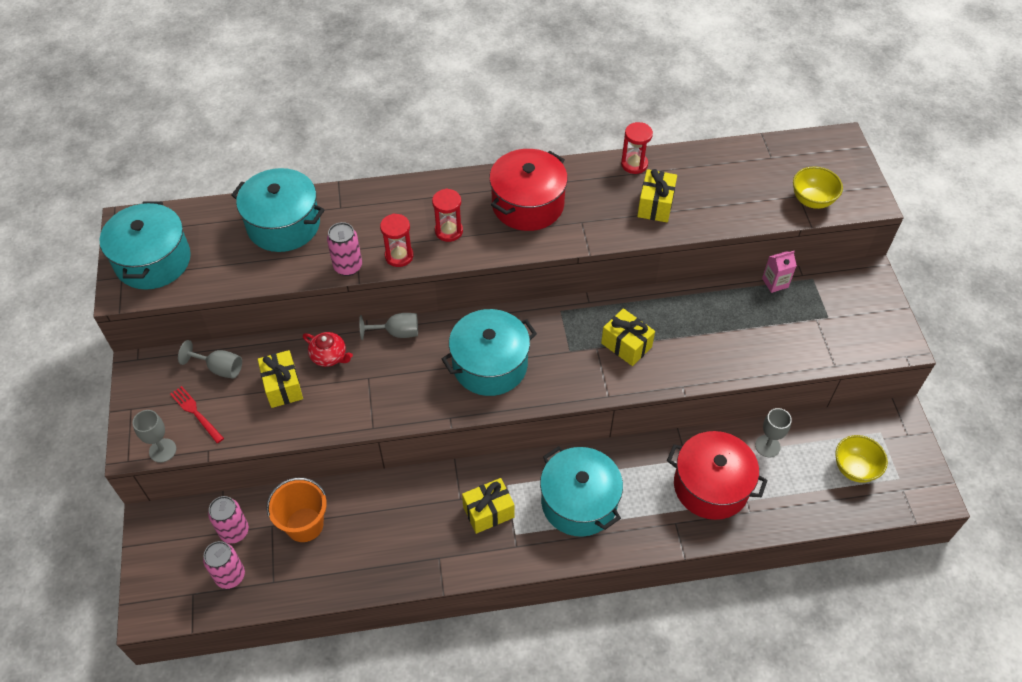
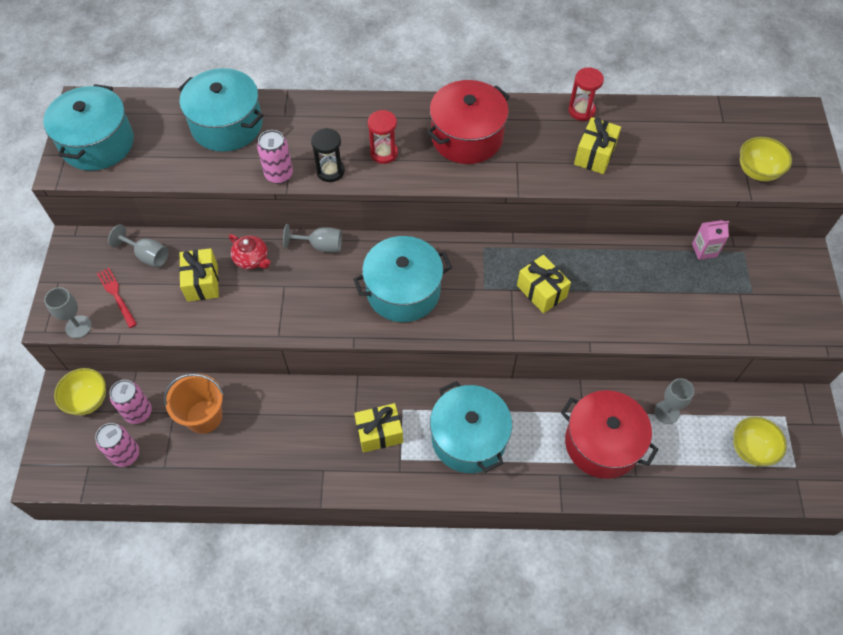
camera: 10 degrees right, 5 degrees up
(178, 528) = (88, 400): none -> yellow bowl
(399, 256) = (330, 171): red hourglass -> black hourglass

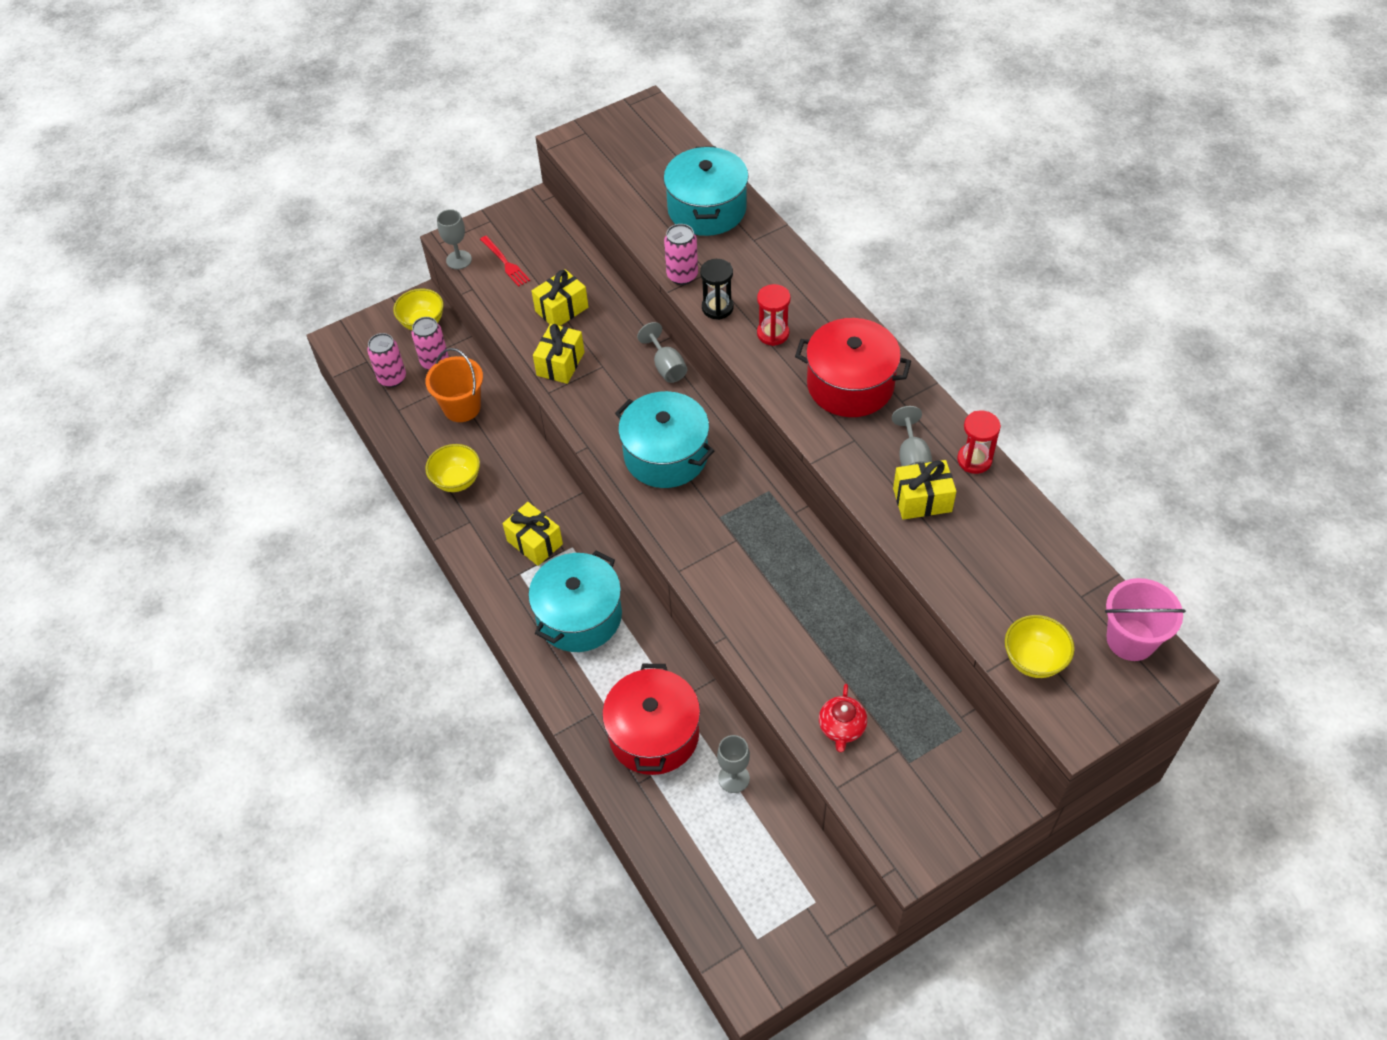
camera: 60 degrees right, 5 degrees down
(97, 143) = (614, 143): turquoise pot -> none
(116, 295) = (506, 263): red fork -> red fork turned 120 degrees clockwise
(147, 256) = (559, 258): grey goblet -> grey goblet (912, 458)
(252, 259) = (612, 328): red teapot -> red teapot (842, 727)
(541, 291) = (754, 566): yellow gift -> yellow gift (560, 364)
(704, 250) = (930, 689): pink carton -> none
(751, 449) = (747, 883): yellow bowl -> yellow bowl (457, 481)
(769, 118) = (1130, 640): none -> pink bucket

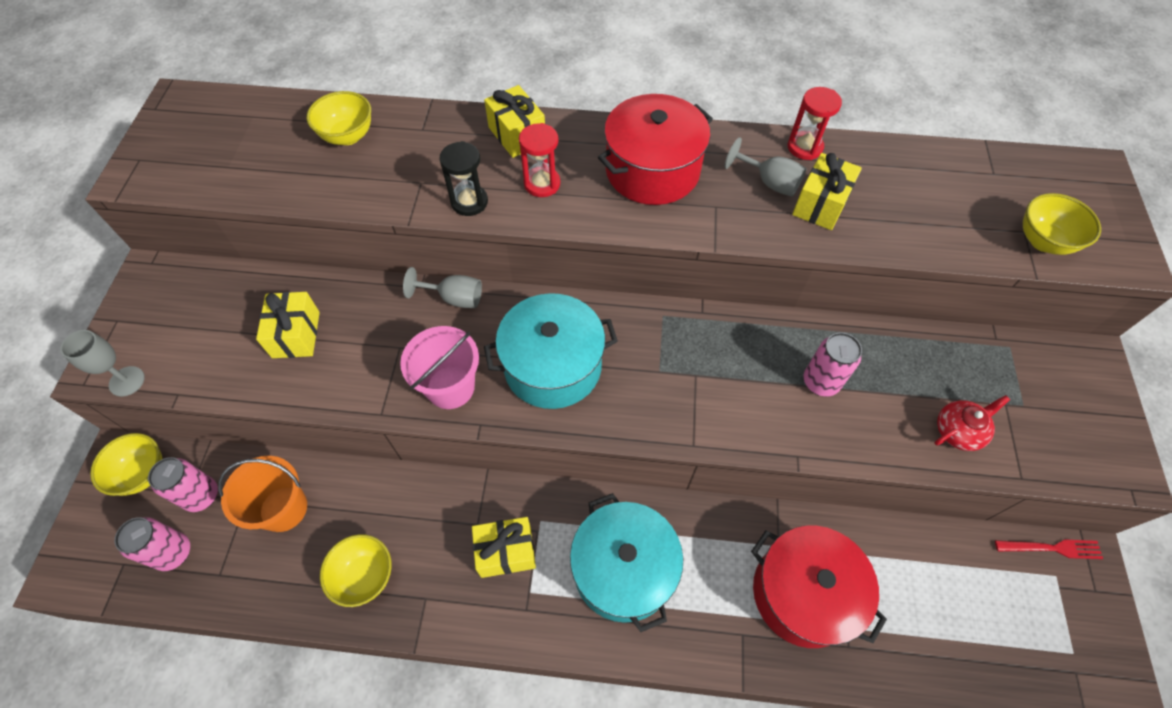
camera: 55 degrees left, 5 degrees up
(506, 263) = (184, 343): red fork -> red fork (1053, 548)
(560, 364) = (358, 380): yellow gift -> yellow gift (517, 135)
(682, 276) = (402, 202): pink can -> pink can (820, 382)
(707, 209) = (348, 136): turquoise pot -> yellow bowl
(734, 778) = (892, 555): grey goblet -> none
(842, 727) = (958, 431): red teapot -> red teapot turned 75 degrees counterclockwise
(1130, 640) = (1056, 172): pink bucket -> pink bucket (450, 387)

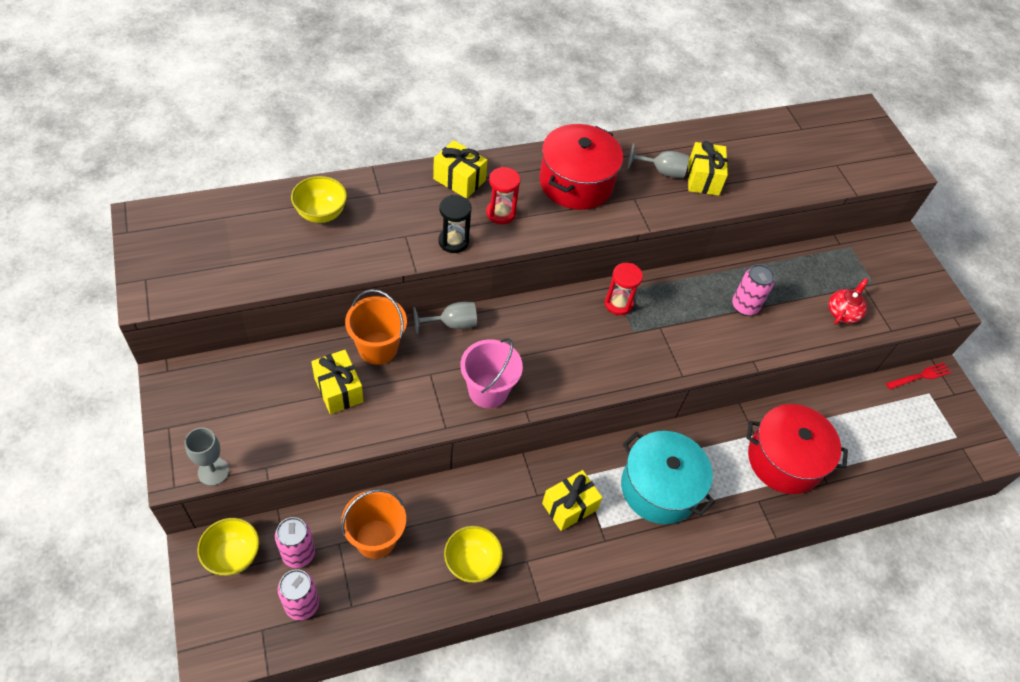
camera: 30 degrees left, 5 degrees down
(362, 301) = (378, 348): none -> orange bucket
(552, 366) = (556, 352): turquoise pot -> none
(804, 147) = (673, 139): red hourglass -> red hourglass (618, 304)
(1043, 241) = (850, 168): yellow bowl -> none

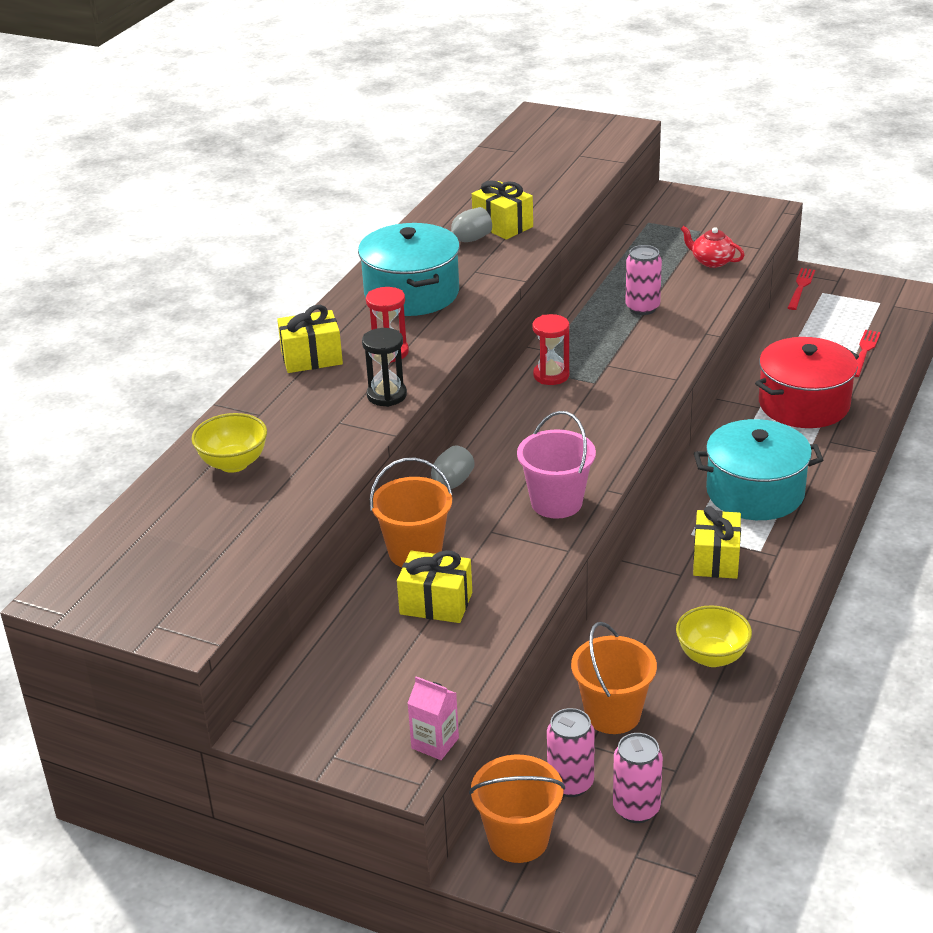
camera: 40 degrees left, 20 degrees down
(213, 471) = (435, 743): grey goblet -> pink carton
(233, 556) = (518, 839): yellow bowl -> orange bucket
(576, 183) = (411, 293): red pot -> turquoise pot
(843, 312) = (711, 261): red teapot -> red teapot turned 45 degrees counterclockwise
(886, 462) = (864, 351): none -> red fork

